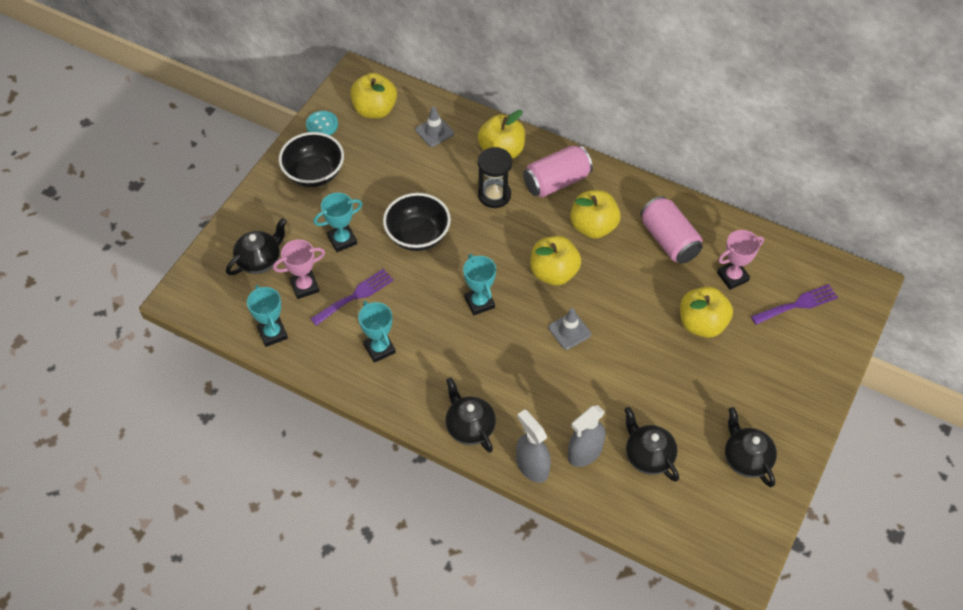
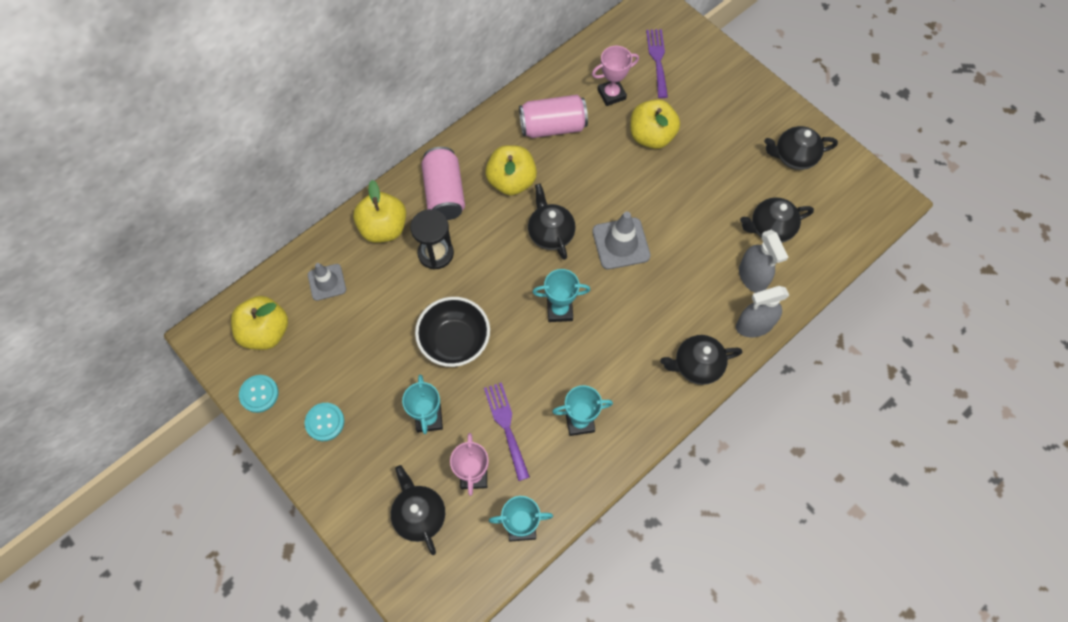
camera: 70 degrees left, 10 degrees up
(314, 173) = (325, 422): black bowl -> turquoise button
(553, 273) = (550, 233): yellow apple -> black teapot
(569, 331) = (621, 243): grey traffic cone -> grey traffic cone, size x1.51
(732, 277) = (611, 94): pink trophy -> pink trophy turned 75 degrees clockwise

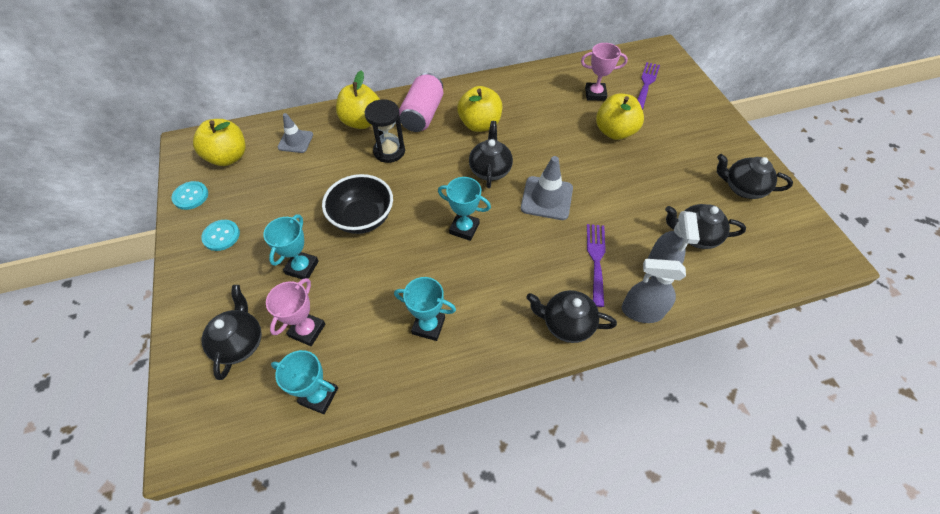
camera: 25 degrees right, 10 degrees down
(506, 426) = (361, 301): purple fork -> purple fork (596, 259)
(553, 127) = (534, 100): pink can -> none

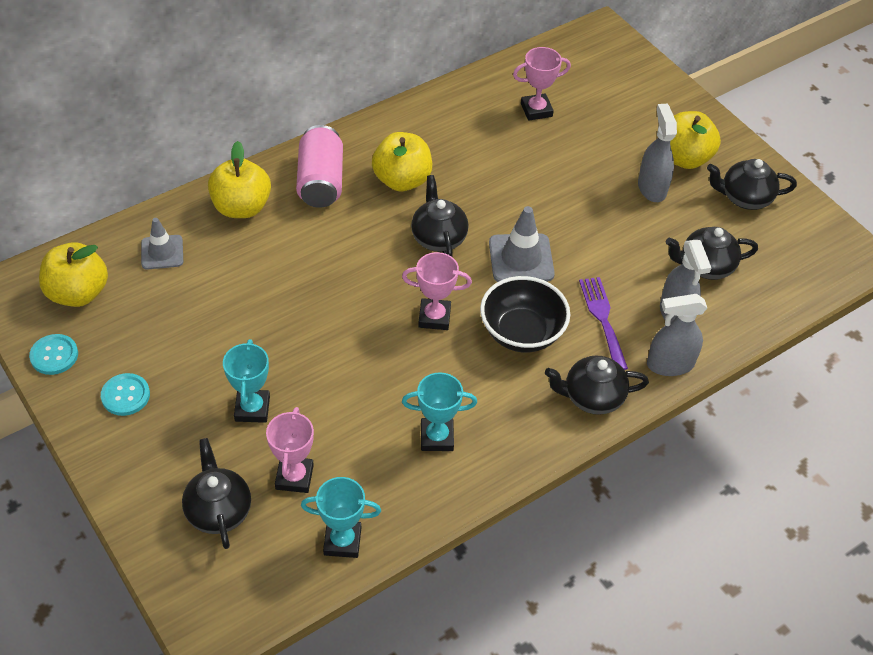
camera: 20 degrees left, 5 degrees down
(362, 218) = (301, 332): black bowl -> black bowl (521, 333)
(389, 151) = (297, 240): black hourglass -> none
(464, 228) = (434, 317): turquoise trophy -> pink trophy
(614, 132) = (576, 156): yellow apple -> yellow apple (684, 158)
(646, 83) = (596, 83): purple fork -> none
(667, 165) = (652, 188): none -> grey spray bottle

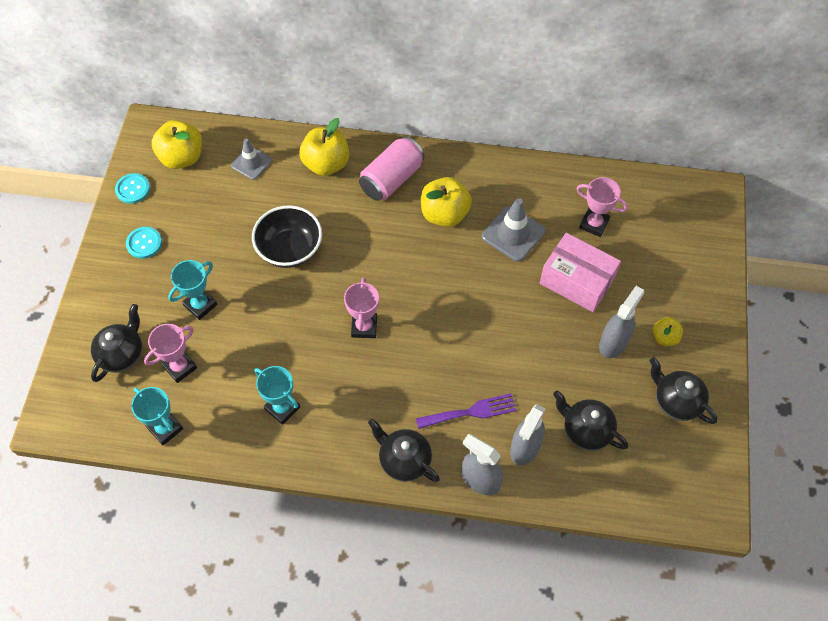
camera: 45 degrees right, 10 degrees up
(434, 317) = (364, 327): pink trophy -> pink trophy turned 45 degrees clockwise
(438, 238) = (424, 273): black teapot -> none
(521, 259) = (462, 328): grey traffic cone -> grey traffic cone (513, 234)
(521, 333) = (407, 380): black bowl -> black bowl (290, 249)
(572, 161) = (577, 281): none -> pink box
(602, 318) = (471, 412): purple fork -> purple fork turned 45 degrees clockwise
(684, 158) = (664, 337): yellow apple -> yellow apple, size x0.55

